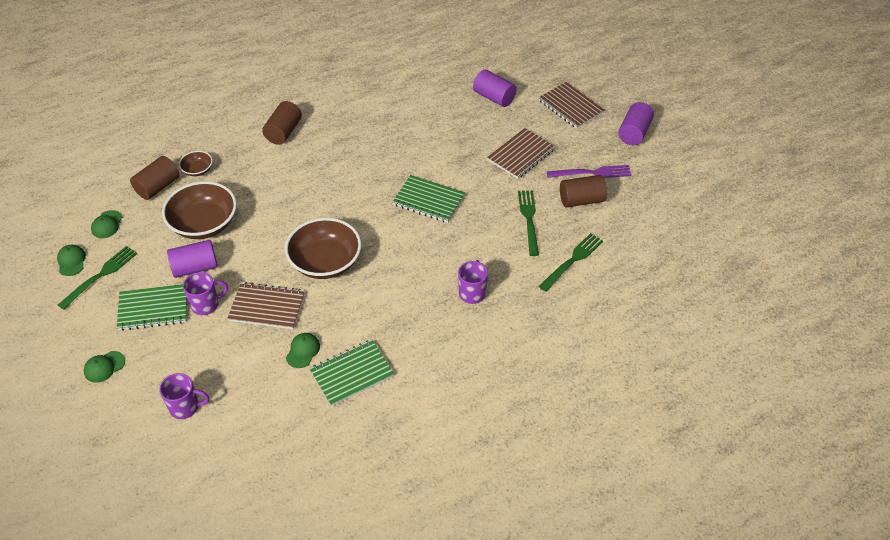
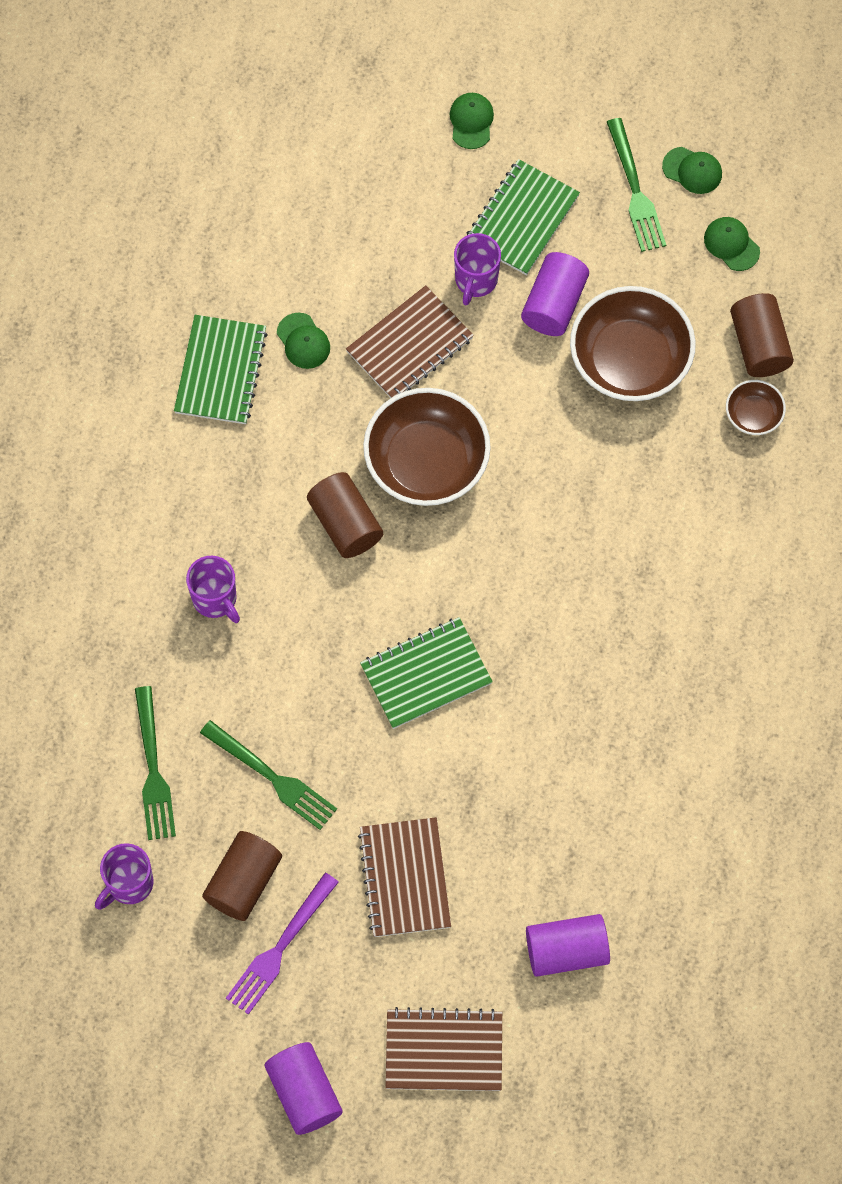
camera: 130 degrees right, 20 degrees up
(185, 407) = (333, 172): purple mug -> purple mug (129, 884)
(283, 132) = (744, 581): brown cylinder -> brown cylinder (345, 523)

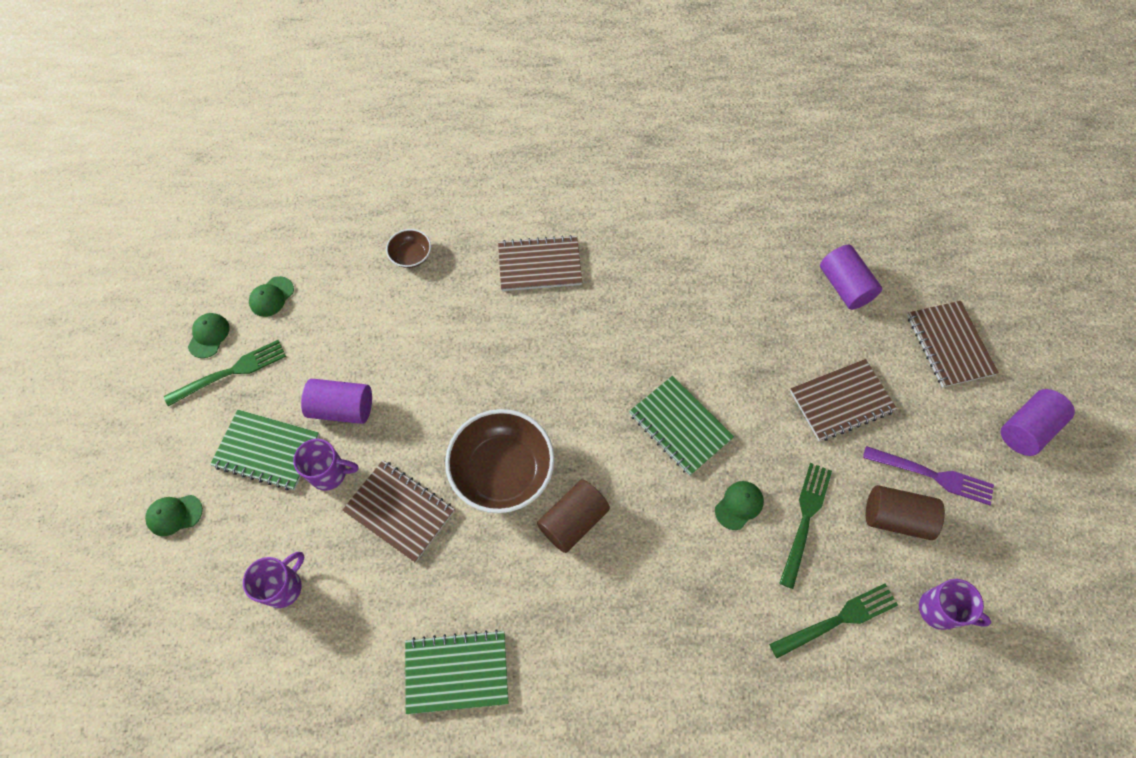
camera: 105 degrees left, 5 degrees down
(215, 599) = (672, 611): purple mug -> purple mug (284, 586)
(303, 341) = (412, 604): green cap -> green cap (739, 505)
(630, 360) = (382, 344): brown bowl -> none
(699, 569) = (539, 265): none -> brown notebook
(759, 345) = (353, 263): brown cylinder -> none

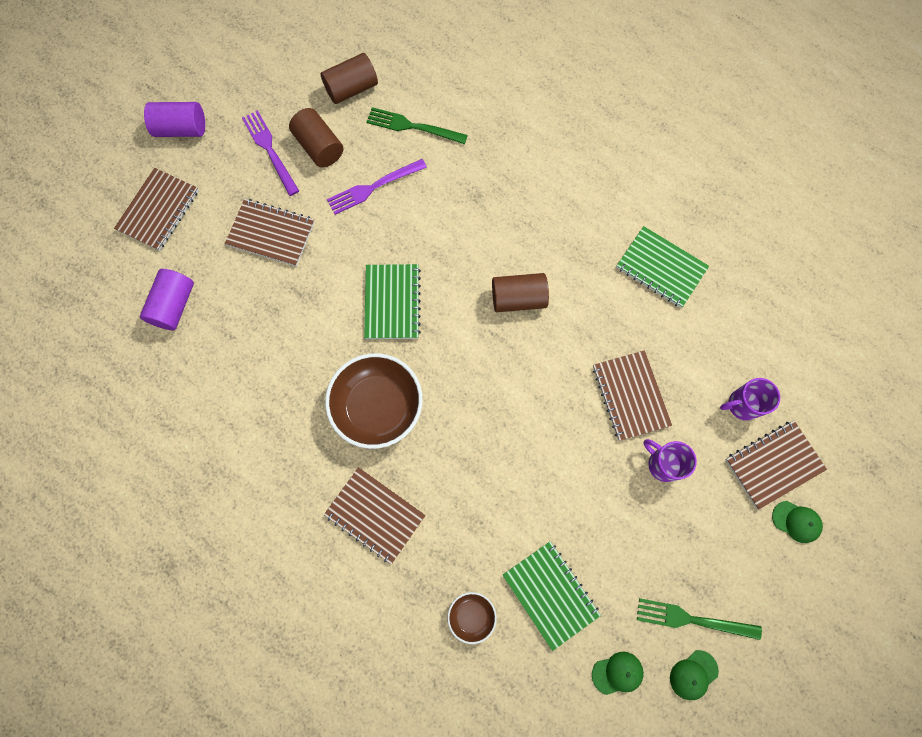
camera: 140 degrees left, 10 degrees up
(222, 551) = (773, 464): none -> brown notebook
(267, 451) = (700, 520): green notebook -> green notebook (550, 594)
(342, 408) = (622, 511): purple cylinder -> none
(502, 471) = (538, 368): brown bowl -> brown bowl (377, 406)
(739, 505) = (405, 226): green cap -> none
(805, 518) = (373, 188): green fork -> purple fork
(939, 610) = (351, 88): purple mug -> brown cylinder

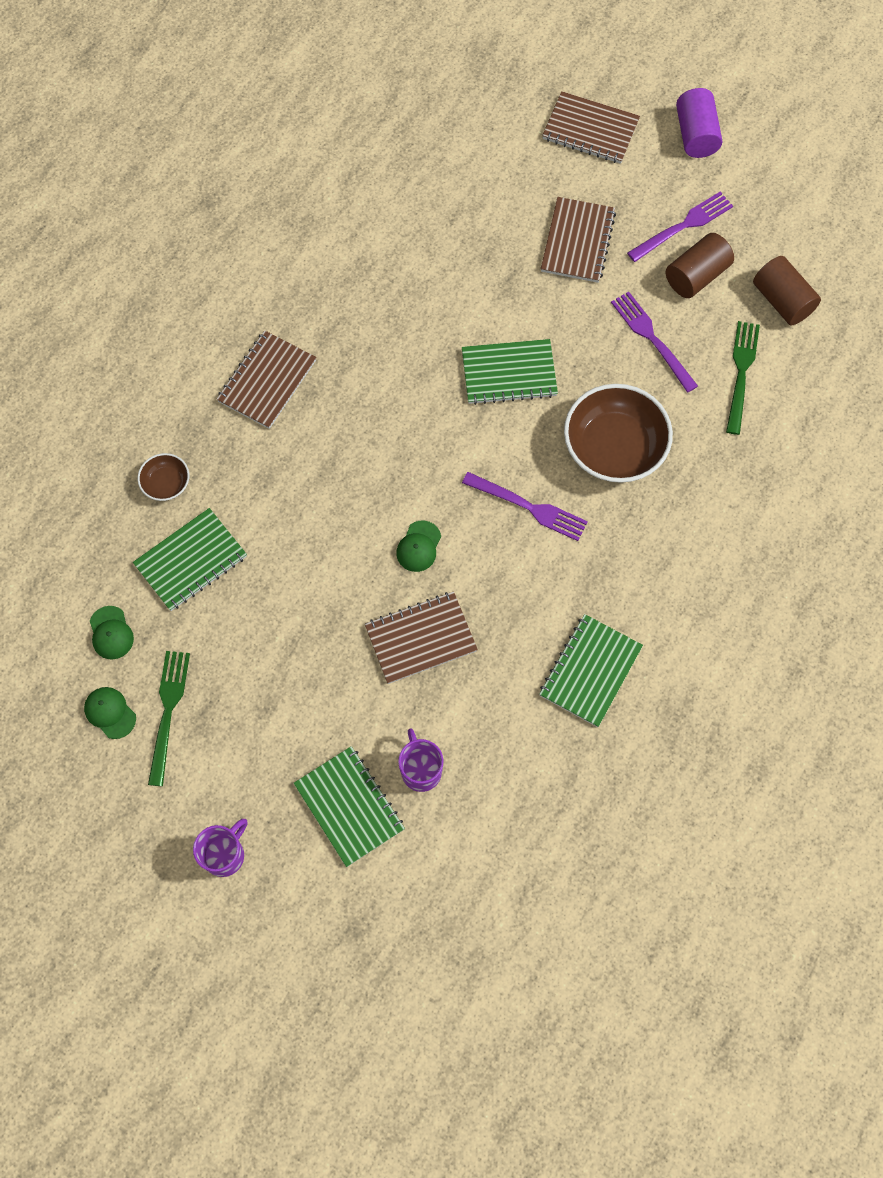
camera: 85 degrees right, 5 degrees down
(174, 305) = (481, 162): purple cylinder -> none
(377, 406) = (385, 371): brown bowl -> brown bowl (614, 448)
(518, 298) = (529, 507): brown cylinder -> purple fork
(663, 464) = (341, 677): purple mug -> purple mug (225, 854)
(773, 464) = (349, 807): brown notebook -> green notebook
(796, 521) = (282, 832): green cap -> green cap (418, 546)

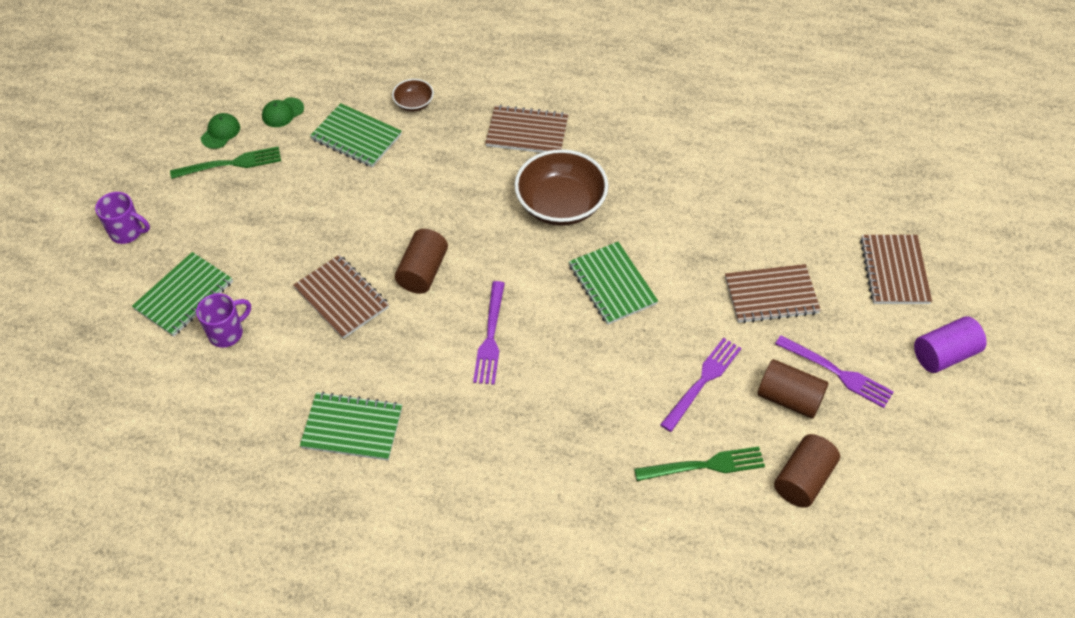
camera: 70 degrees right, 15 degrees down
(418, 546) = (423, 271): green cap -> brown cylinder
(614, 448) = (576, 383): brown bowl -> brown bowl (561, 204)

